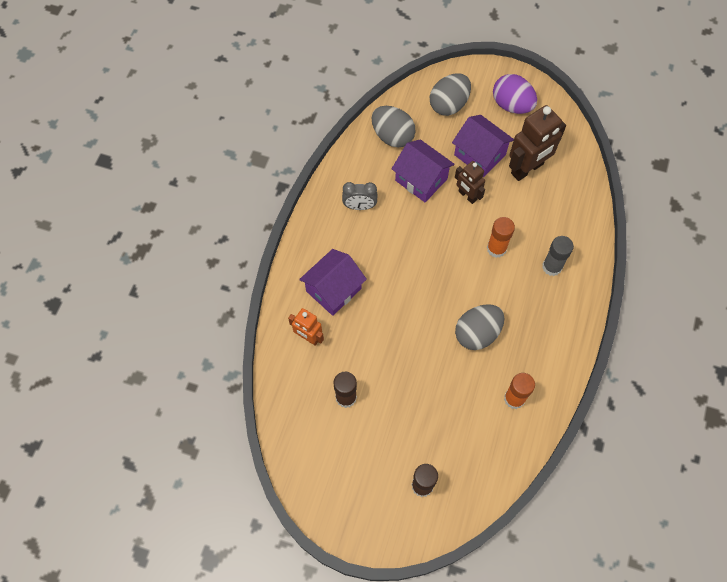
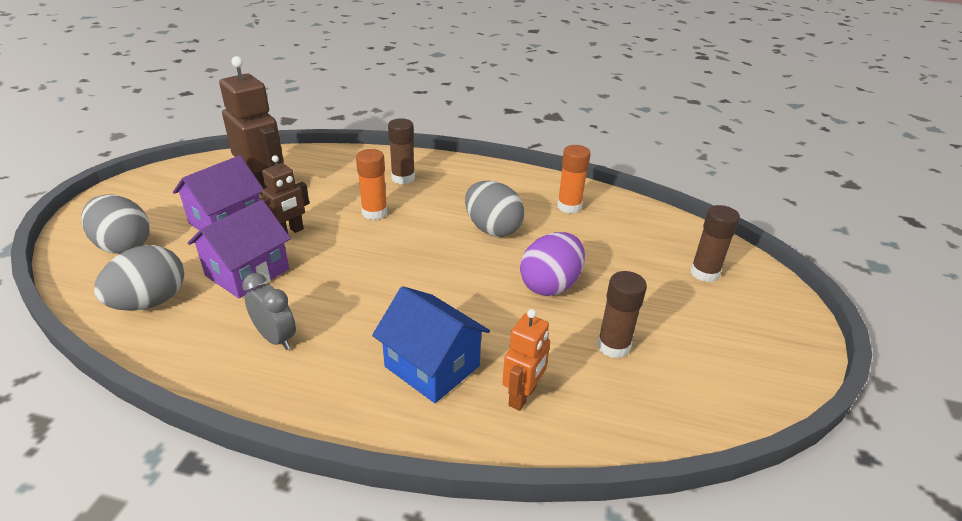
camera: 95 degrees left, 30 degrees down
(333, 290) = (432, 366): purple house -> blue house
(359, 206) = (276, 338): grey clock -> grey clock turned 45 degrees counterclockwise
(512, 105) = (158, 195): purple egg -> purple egg (550, 285)
(552, 267) = (403, 178): grey glue stick -> brown glue stick

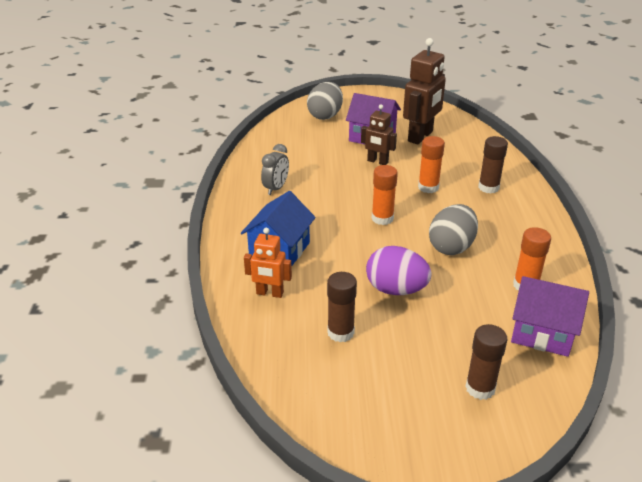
camera: 75 degrees right, 0 degrees up
(150, 302) = (284, 141): grey egg -> none
(247, 272) = (327, 161): purple house -> purple house (542, 332)
(414, 260) = (382, 218): none -> orange glue stick

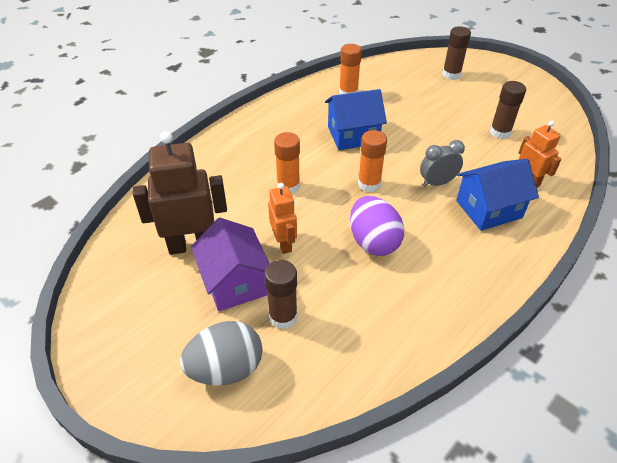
camera: 135 degrees left, 10 degrees up
(276, 188) = (426, 280): grey clock -> grey clock (437, 183)
(377, 161) = (284, 243): brown robot -> orange robot
(396, 289) = (432, 134): purple egg -> purple egg (373, 242)
(451, 247) = (353, 135): grey egg -> blue house
(488, 187) = (245, 156): brown glue stick -> brown glue stick (283, 317)
(542, 332) = (380, 74): purple house -> none

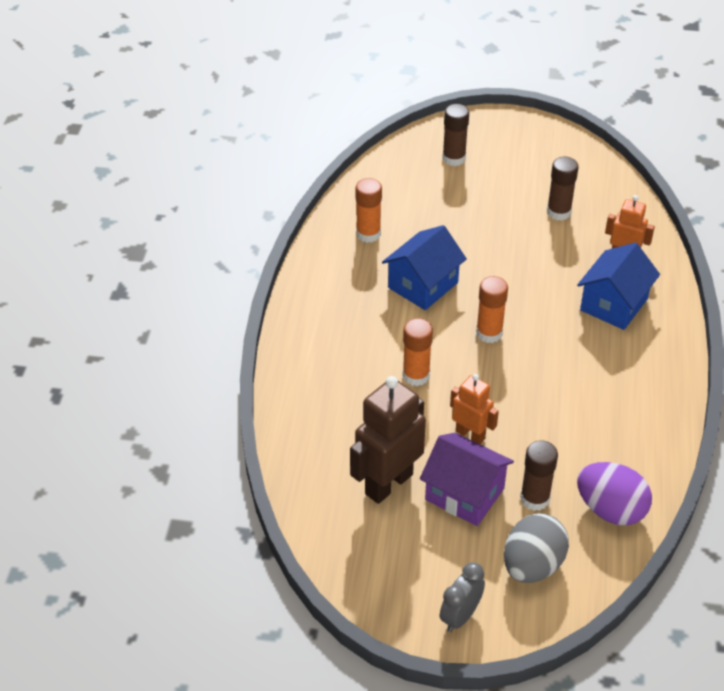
camera: 35 degrees left, 0 degrees up
(373, 242) = (546, 390): purple egg -> purple egg (610, 510)
(437, 183) = (548, 299): grey clock -> grey clock (460, 616)

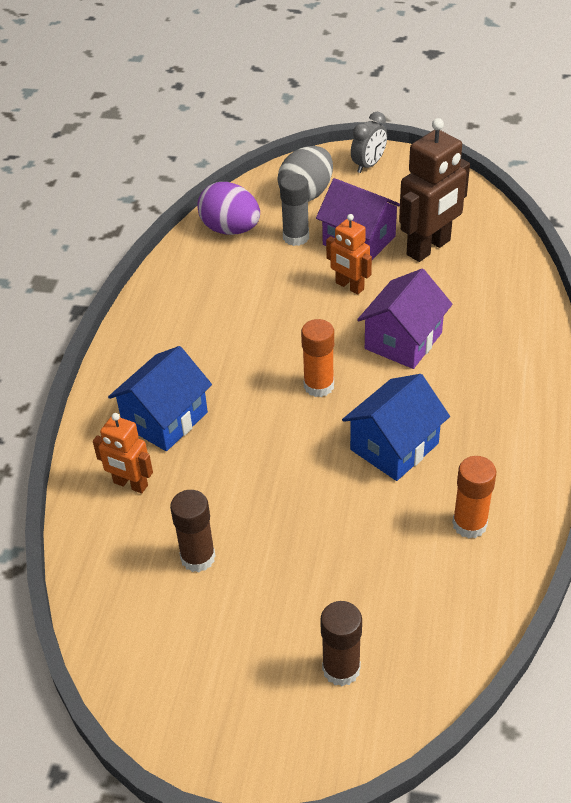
camera: 175 degrees left, 0 degrees up
(416, 376) = (403, 341): orange glue stick -> purple house
(535, 498) = (296, 237): brown glue stick -> grey glue stick

